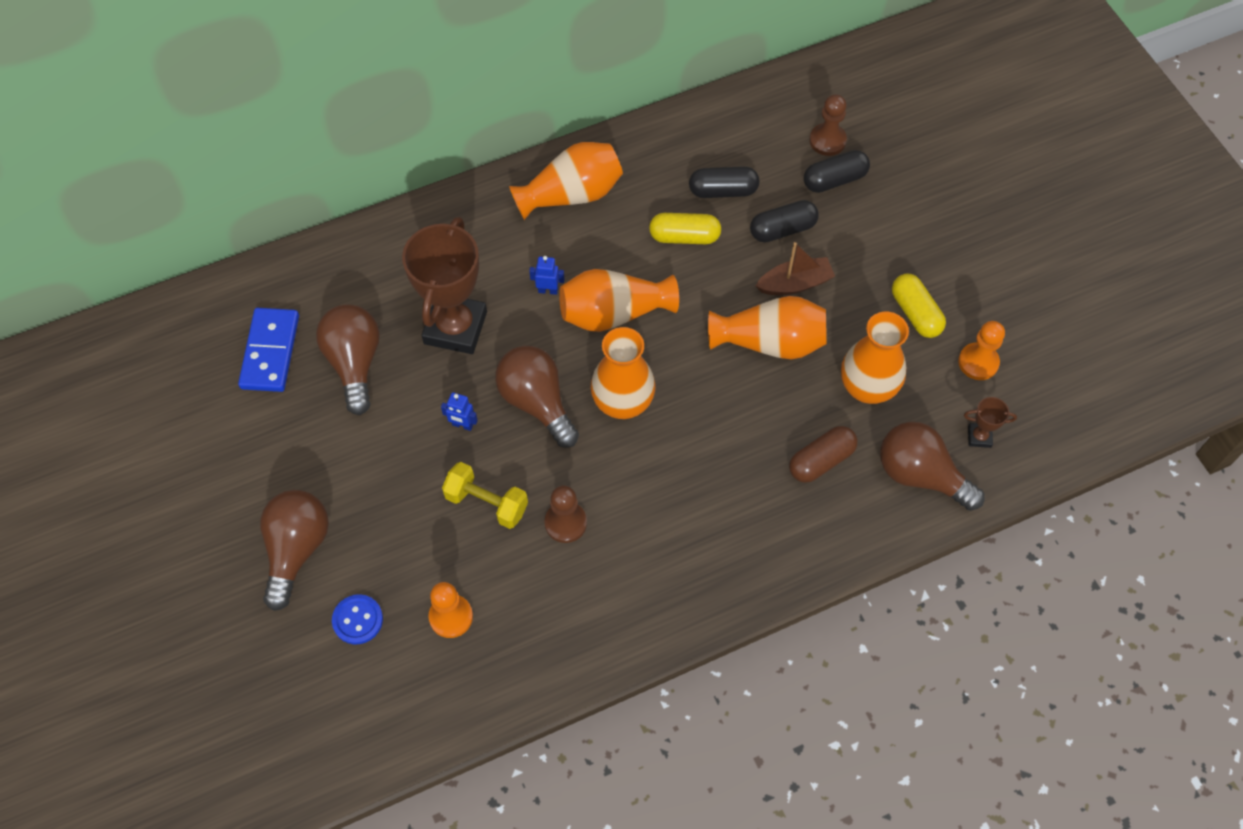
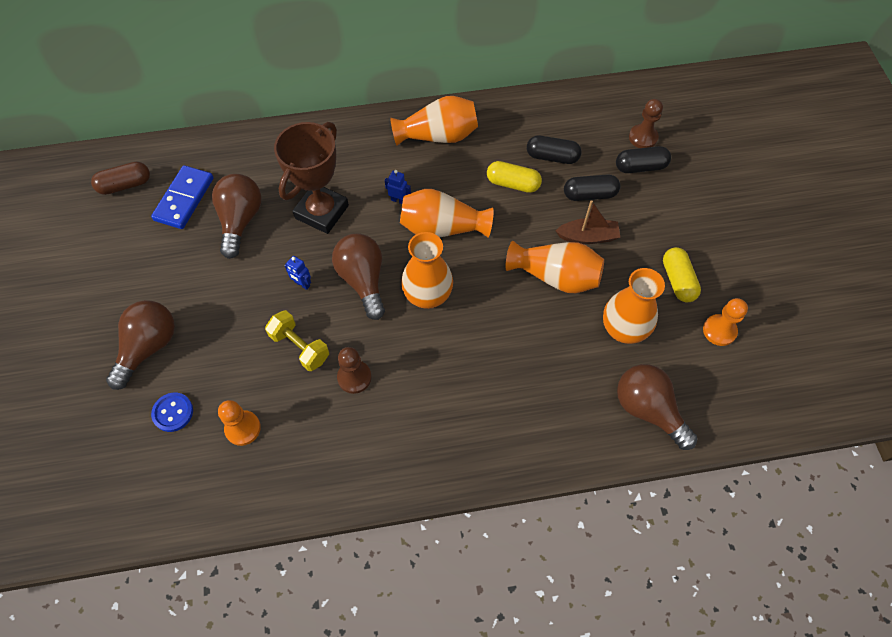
camera: 15 degrees right, 0 degrees up
(821, 460) = (570, 378): brown capsule -> brown capsule (125, 185)
(979, 437) = (705, 390): brown trophy -> none

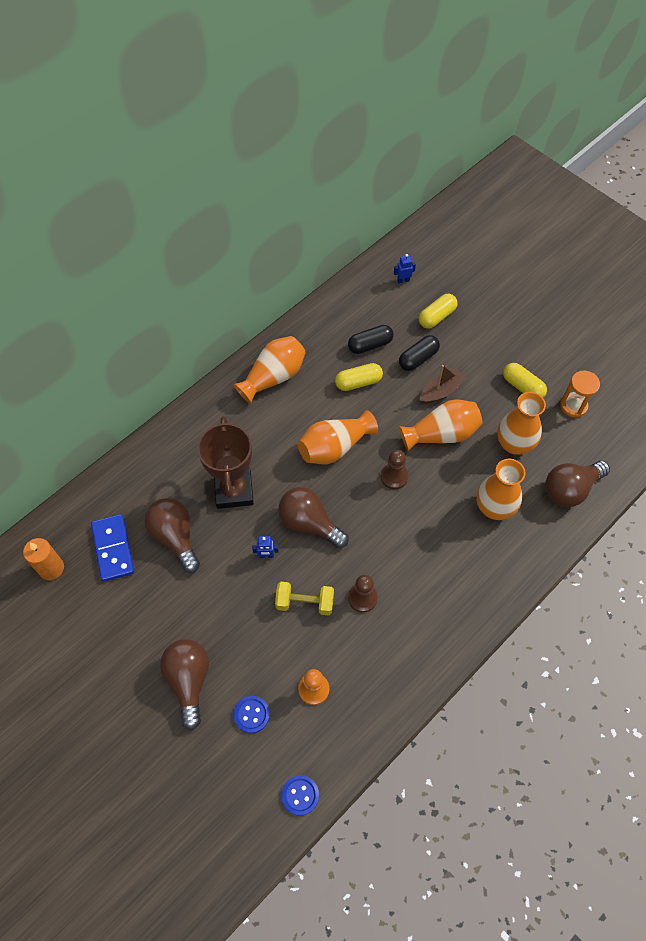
camera: 35 degrees left, 0 degrees up
(125, 185) = (51, 568): brown capsule -> orange candle
(151, 513) = (300, 795): none -> blue button
(398, 200) = (285, 445): blue robot -> blue robot (403, 280)
(427, 296) = (365, 505): orange vase -> orange vase (494, 507)
(640, 167) = (436, 317): black capsule -> yellow capsule
(643, 137) = (421, 293): brown pawn -> brown pawn (394, 477)
(648, 410) = (570, 489): brown light bulb -> brown light bulb turned 45 degrees counterclockwise
(719, 331) = (573, 406): orange pawn -> orange hourglass

